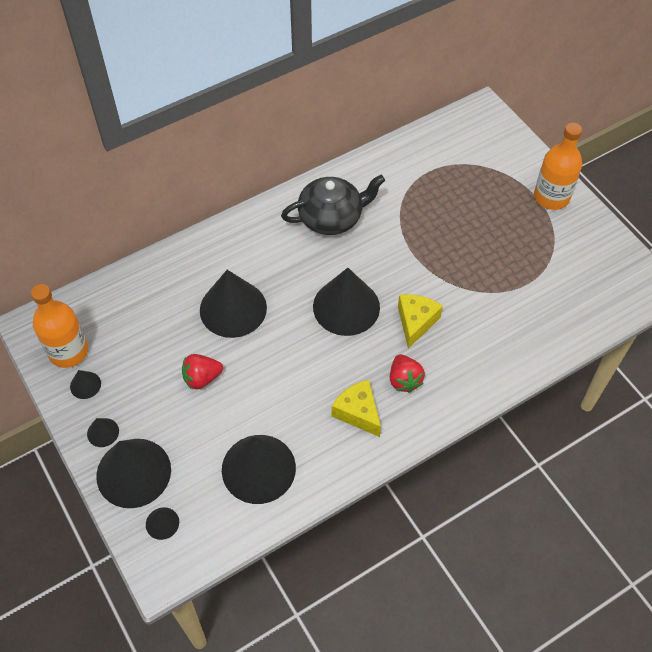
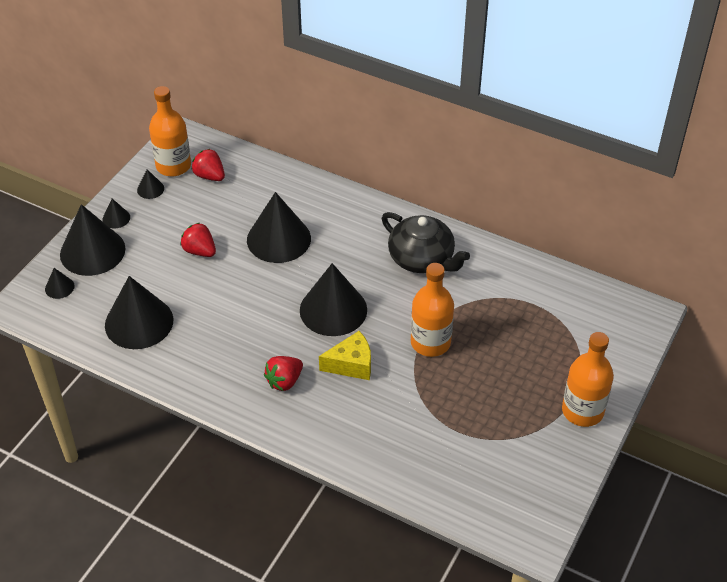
camera: 60 degrees right, 10 degrees down
(108, 327) = (210, 176): none -> red strawberry
(358, 412) = (231, 363): yellow cheese -> none
(426, 257) = (430, 342): none -> orange bottle

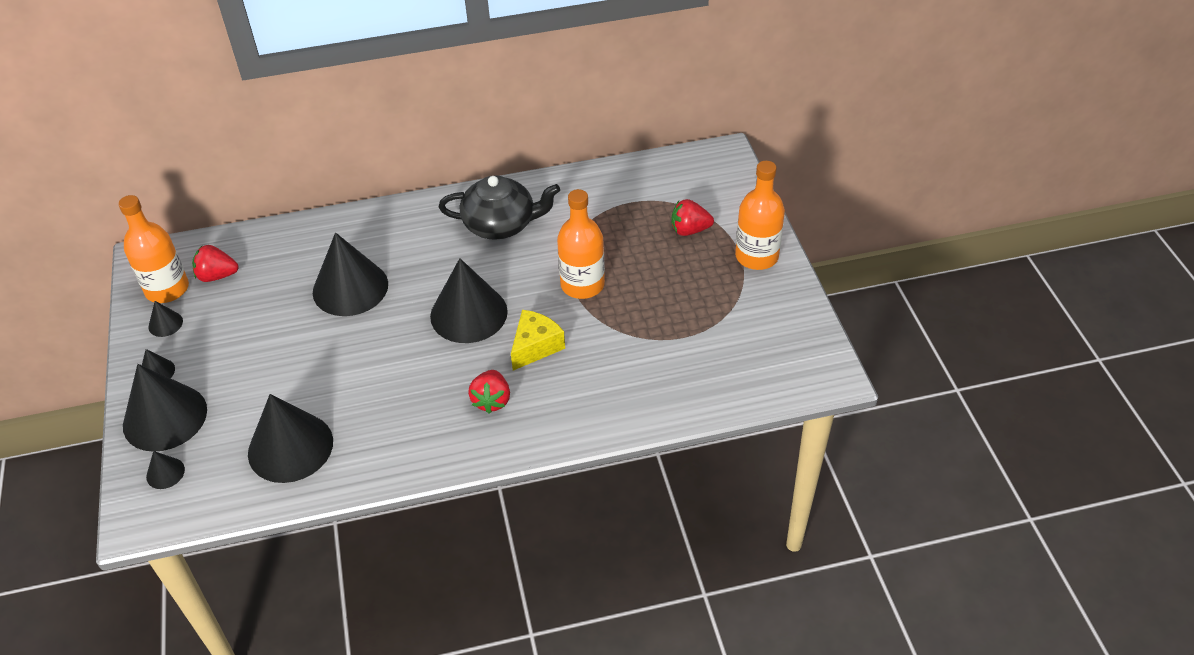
camera: 40 degrees left, 0 degrees up
(200, 251) = (282, 346): red strawberry -> red strawberry (689, 230)

